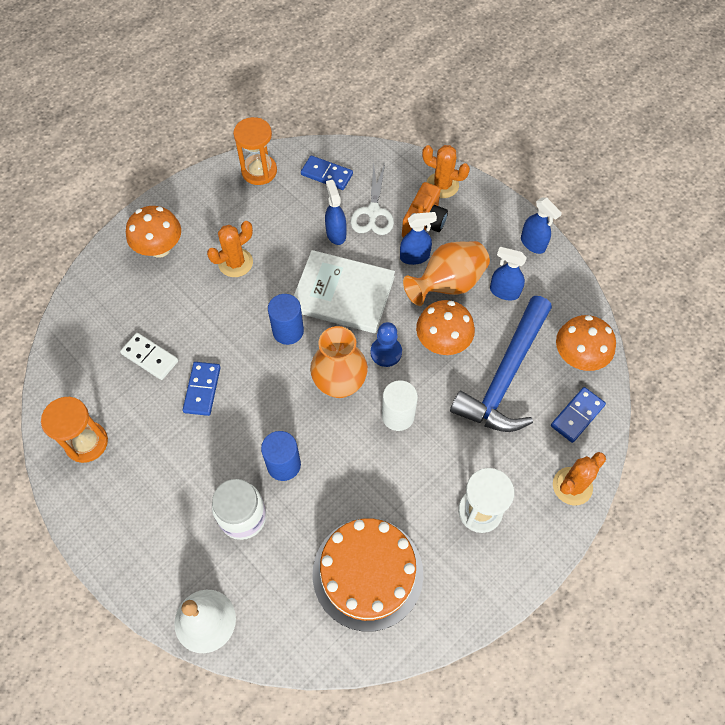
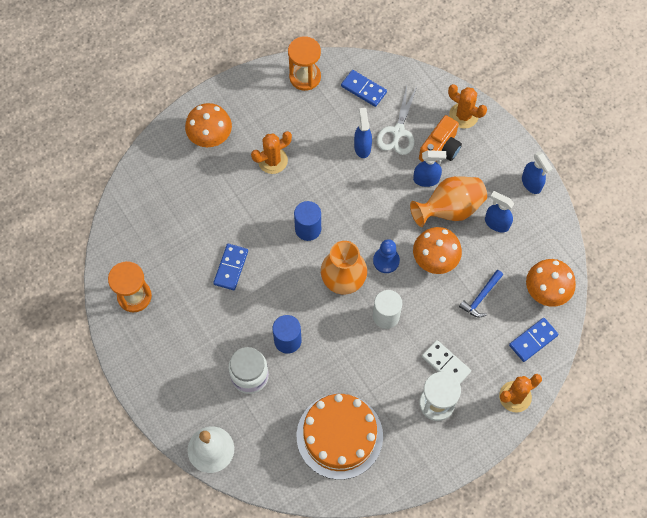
camera: 10 degrees right, 5 degrees up
(150, 357) = (192, 233): white domino -> white domino (446, 364)
(343, 294) = (359, 203): white book -> none
(505, 376) = (481, 297): blue hammer -> blue hammer, size x0.43

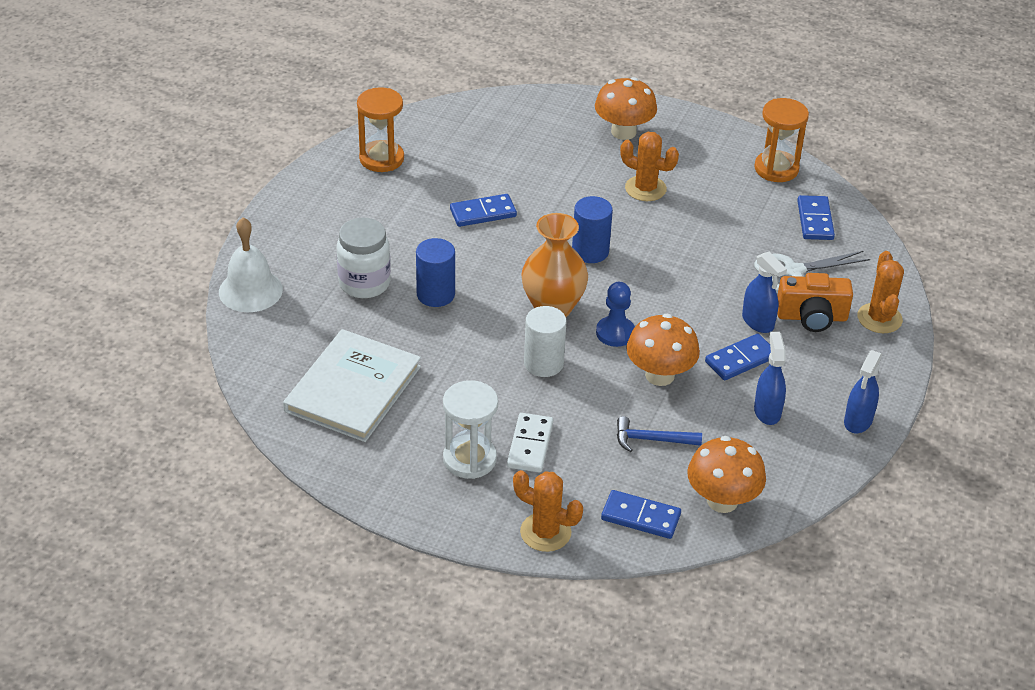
camera: 55 degrees right, 25 degrees down
(339, 436) = (353, 389): orange cake -> white book
(362, 147) = (740, 250): blue spray bottle -> none
(449, 209) = (740, 359): orange vase -> blue domino

